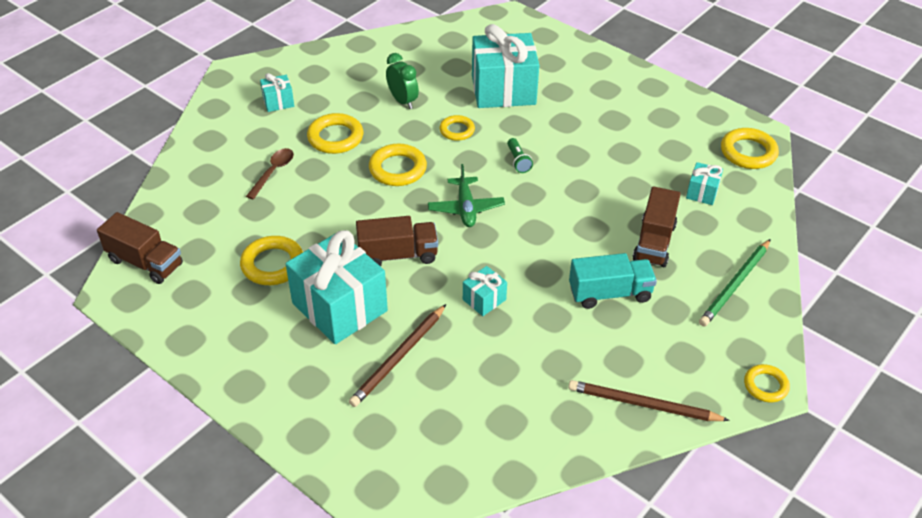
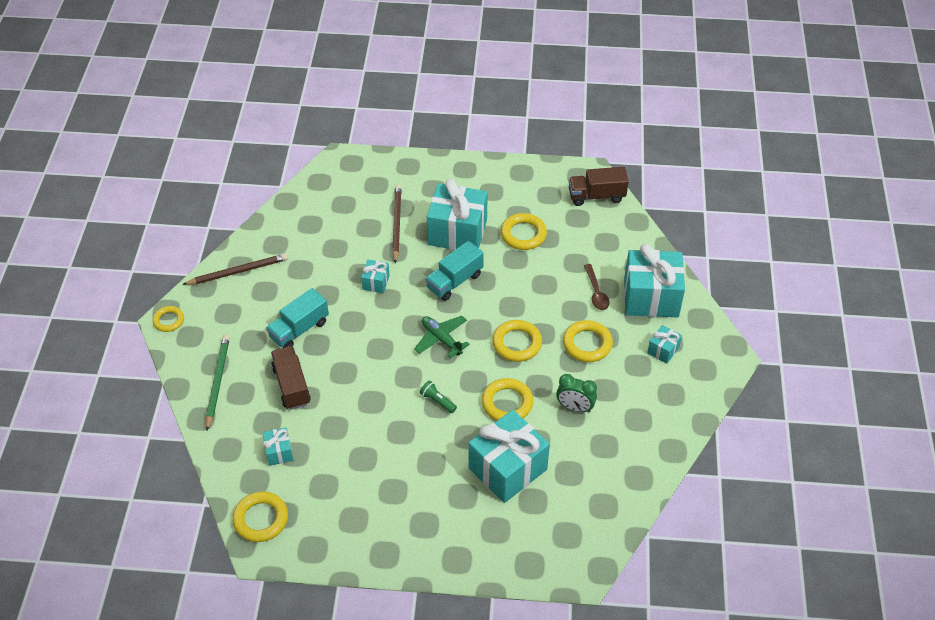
camera: 145 degrees right, 5 degrees up
(231, 143) = (651, 297): none -> turquoise gift
(398, 255) = (454, 281): brown truck -> turquoise truck
(457, 130) = (507, 403): yellow ring -> yellow ring, size x1.57

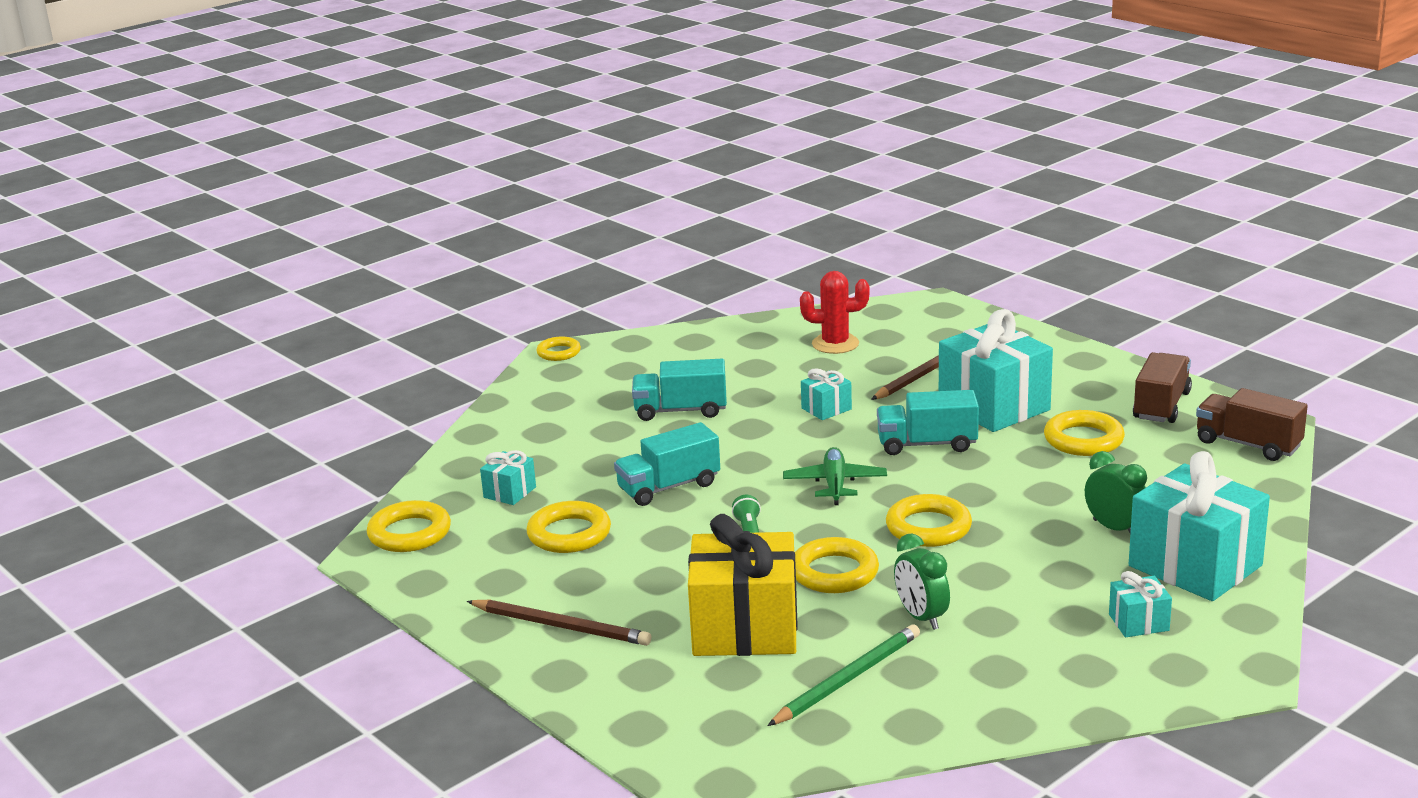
camera: 45 degrees right, 25 degrees down
(217, 382) = (534, 414): green pencil -> green pencil (847, 679)
(237, 271) = (684, 344): brown pencil -> brown pencil (560, 626)
(291, 385) = (604, 449): brown truck -> brown truck (1161, 406)
(323, 225) = (835, 344): none -> red cactus
(360, 394) = (669, 487): none -> turquoise truck
(507, 469) = (745, 629): turquoise gift -> yellow gift
(587, 344) = (1028, 568): yellow ring -> yellow ring (569, 534)
(596, 292) = (1114, 528): brown spoon -> green clock

